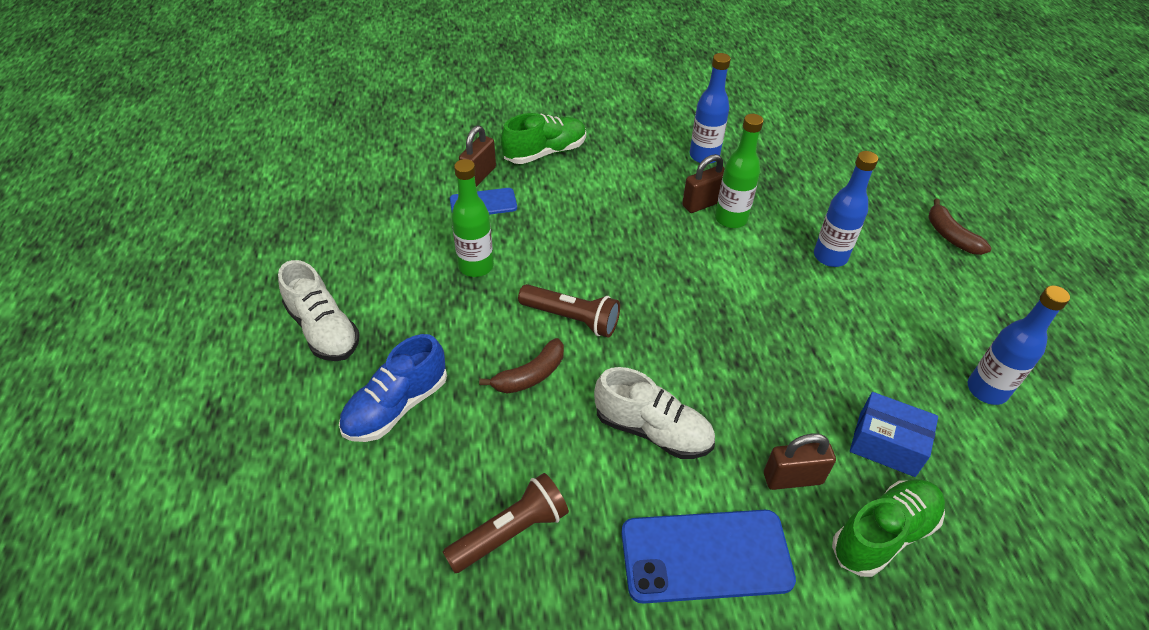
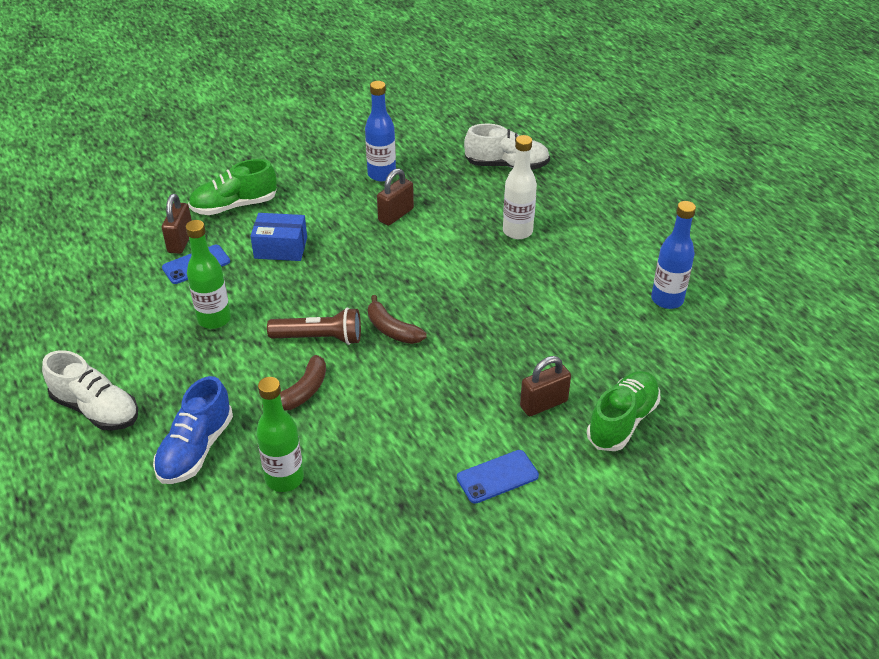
camera: 20 degrees left, 5 degrees down
(511, 532) = (338, 509): brown flashlight -> none
(545, 152) = (234, 206): green shoe -> green shoe turned 150 degrees counterclockwise
(652, 430) = (422, 403): white shoe -> white shoe (506, 165)
(706, 556) = (497, 477): blue phone -> blue phone, size x0.57
(731, 219) = (424, 222): green bottle -> green bottle (284, 478)
(830, 257) = (517, 231): blue bottle -> white bottle
(886, 444) = (605, 359): blue box -> blue box (281, 248)
(950, 236) = (607, 190): brown banana -> brown banana (392, 330)

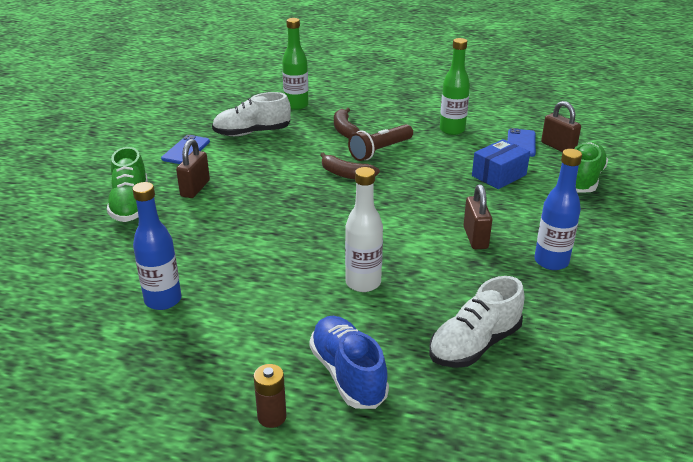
camera: 135 degrees right, 10 degrees down
(96, 409) = (425, 84): white shoe -> white shoe (252, 133)
(196, 449) = (355, 95): blue shoe -> blue shoe (348, 374)
(392, 330) = (346, 174): brown banana -> brown banana turned 150 degrees counterclockwise
(659, 196) = (272, 417): none -> brown battery

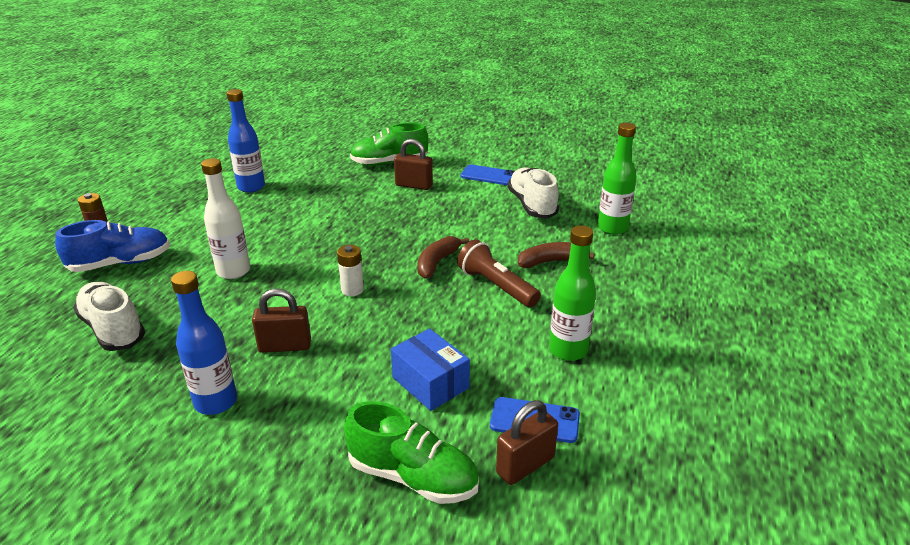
camera: 90 degrees right, 0 degrees up
(390, 212) = (352, 290): none -> white battery

